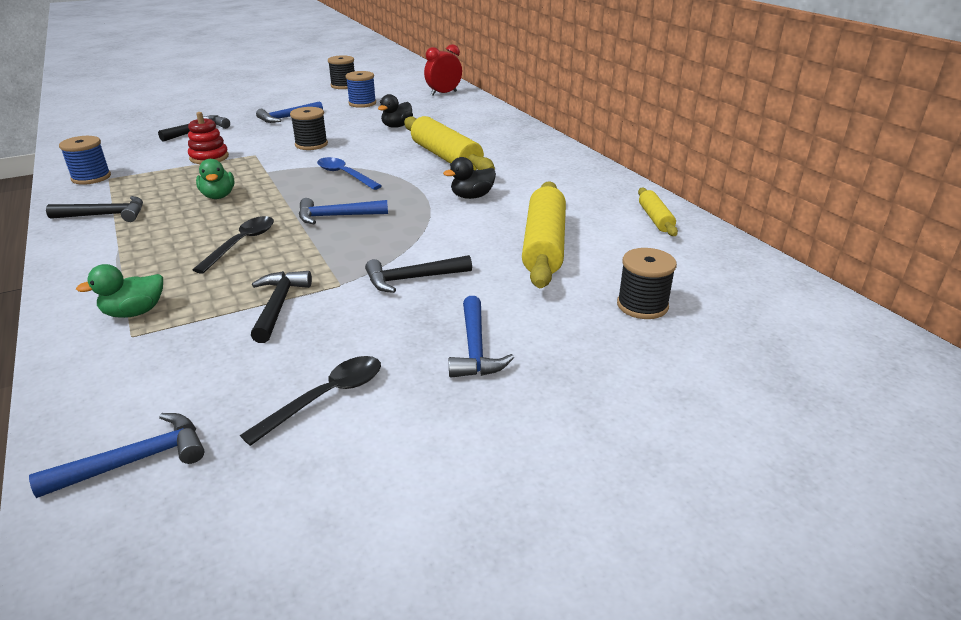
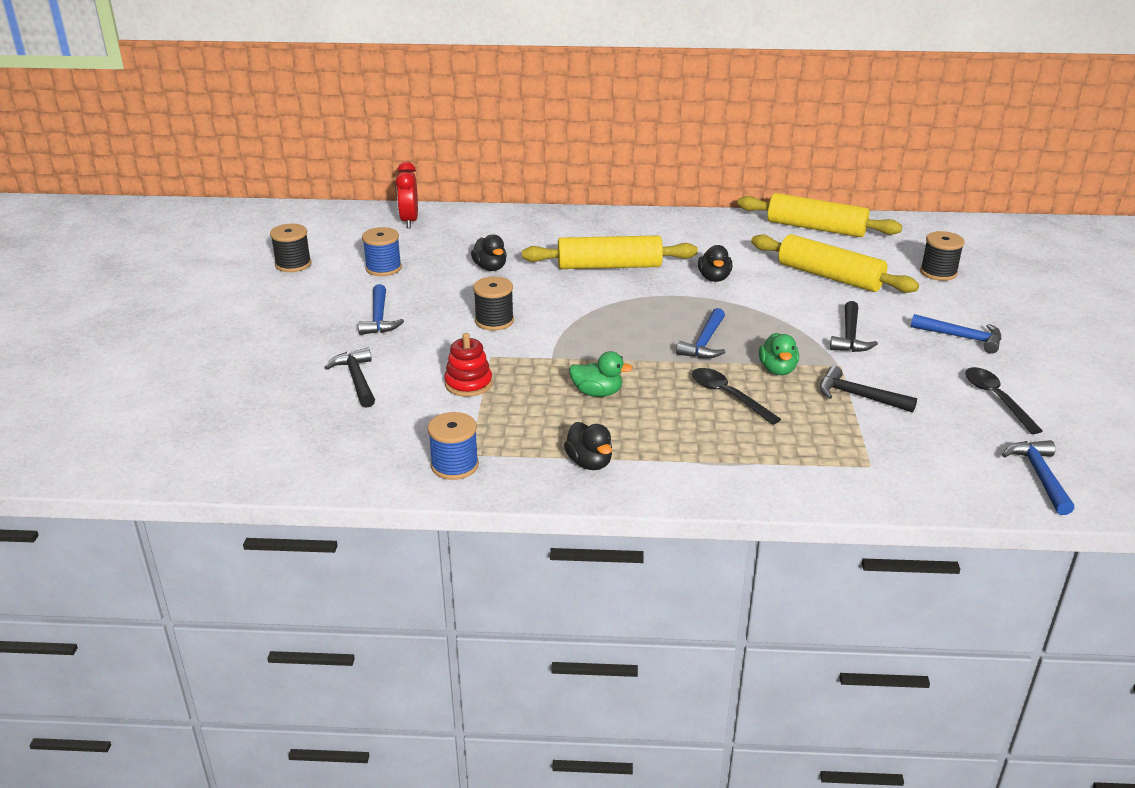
camera: 60 degrees left, 0 degrees up
(105, 215) = (589, 463): black hammer -> black duck
(134, 312) = (830, 461): green duck -> green duck (777, 370)
(344, 175) = (605, 320): blue spoon -> none
(655, 219) = (816, 228): yellow rolling pin -> yellow rolling pin, size x1.91

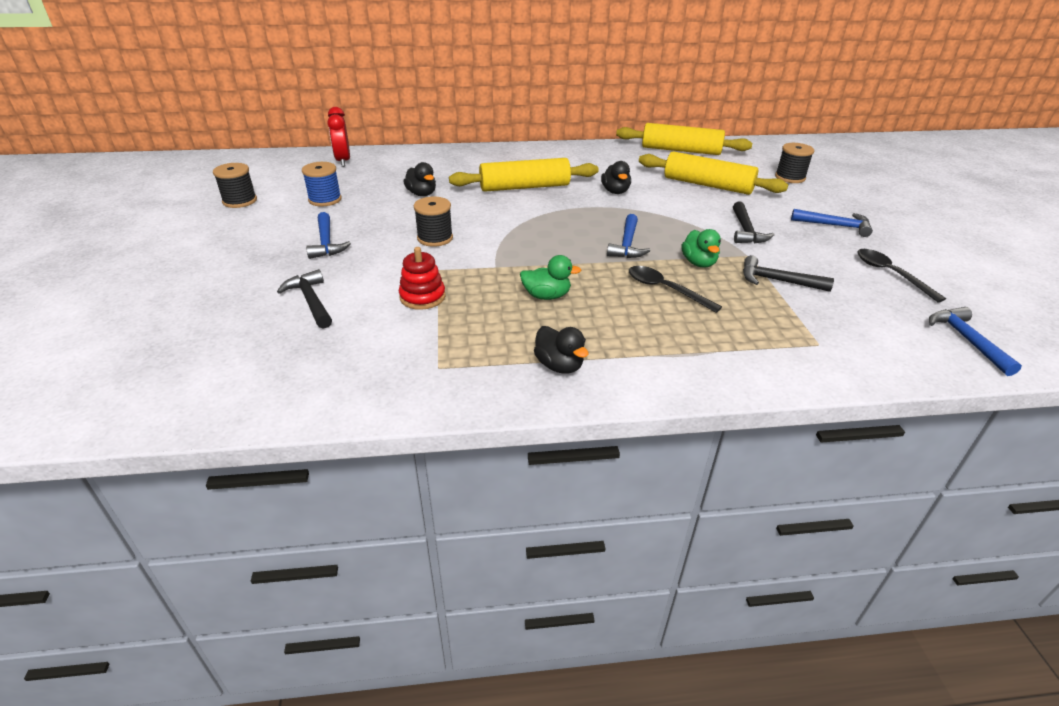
camera: 10 degrees left, 5 degrees up
(454, 465) = (424, 381): blue spool -> none

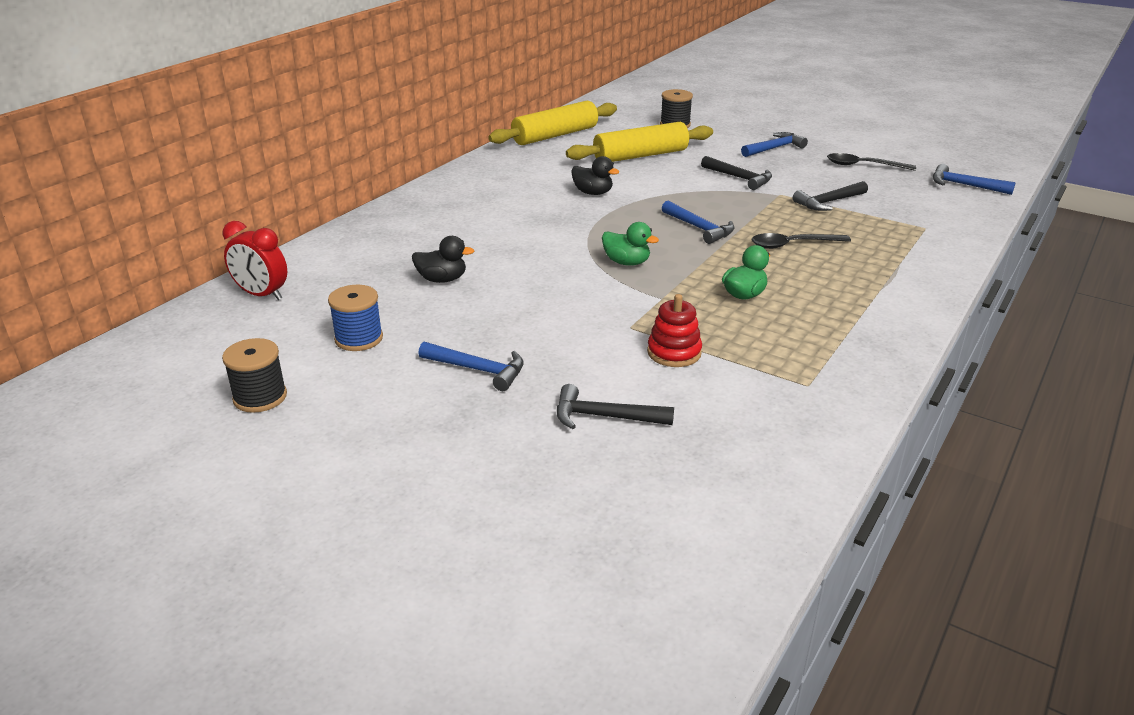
camera: 50 degrees left, 5 degrees down
(435, 238) = (559, 307): black spool -> none
(524, 187) = (515, 225): yellow rolling pin -> none
(559, 365) = (859, 330): black duck -> none
(698, 263) = (767, 216): green duck -> green duck (626, 262)

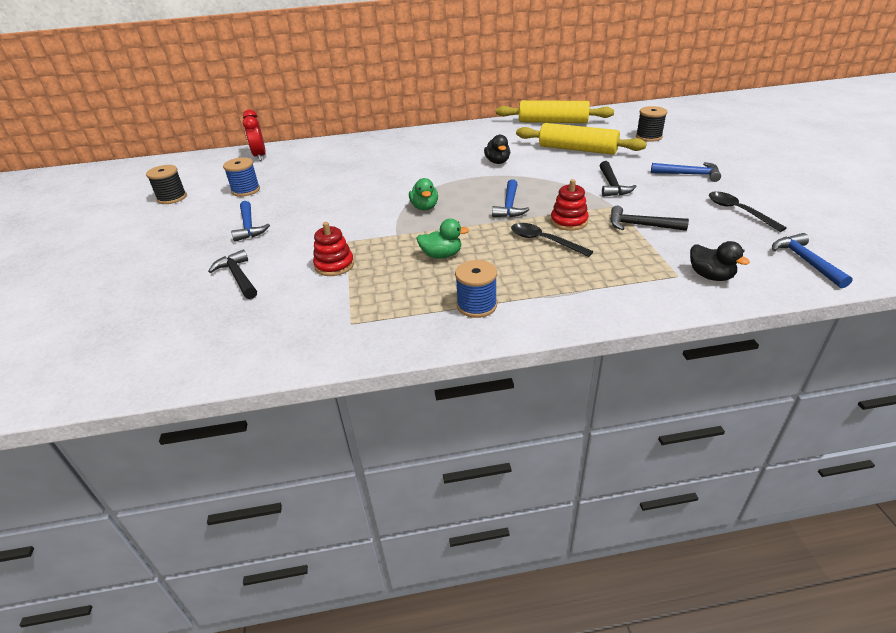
camera: 50 degrees right, 5 degrees up
(442, 279) = (329, 178): black duck -> black duck (710, 276)
(775, 221) = (569, 221): none -> red stacking toy
(860, 316) = (476, 305): none -> blue spool

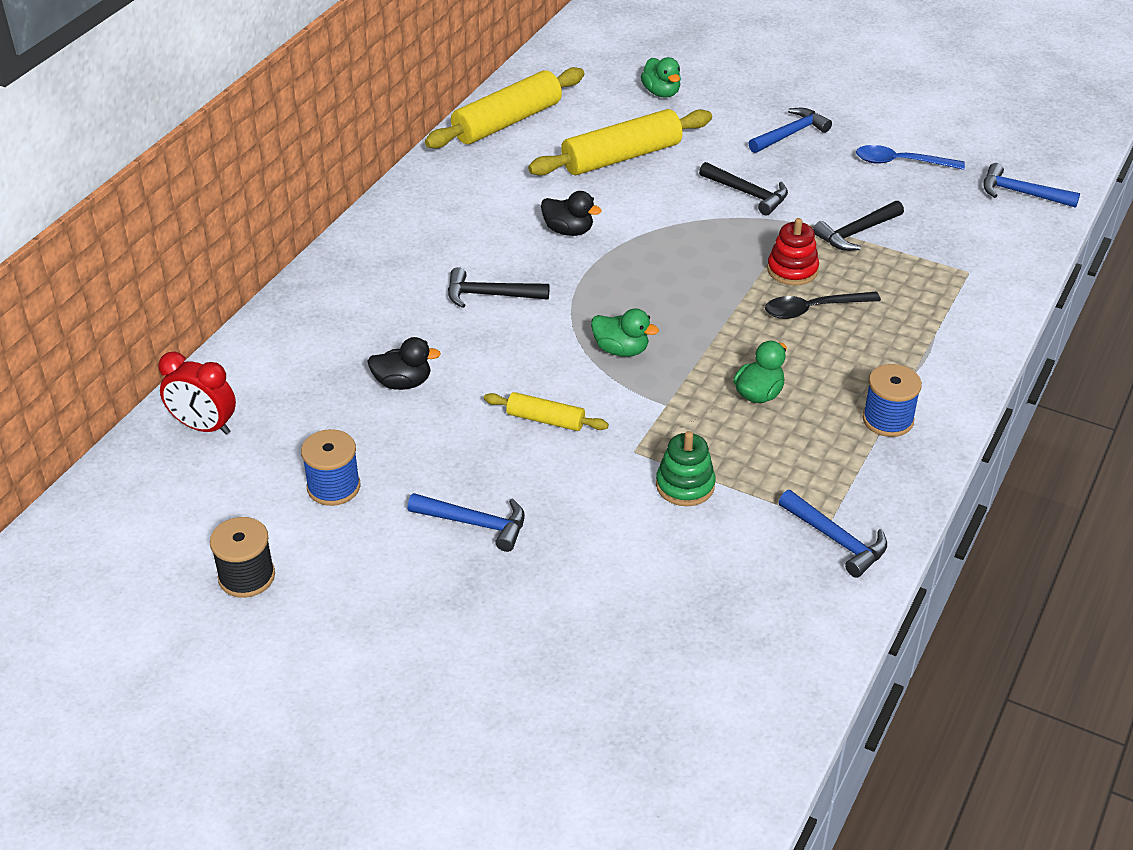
camera: 55 degrees left, 5 degrees up
(238, 277) = (618, 579): black hammer -> black hammer (490, 295)
(334, 265) = (685, 485): red stacking toy -> green stacking toy
(345, 212) = (545, 420): none -> yellow rolling pin
(509, 206) = (703, 287): blue hammer -> blue hammer (836, 540)
(648, 137) = (661, 93): black spool -> green duck
(710, 276) = (988, 256): black duck -> black duck (403, 383)
(738, 211) = (900, 162): black spoon -> blue spoon

